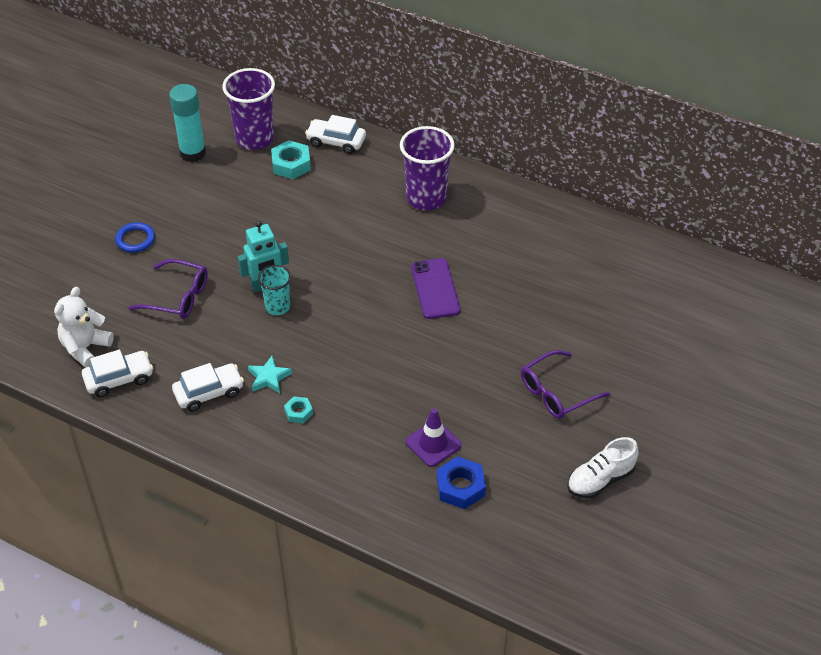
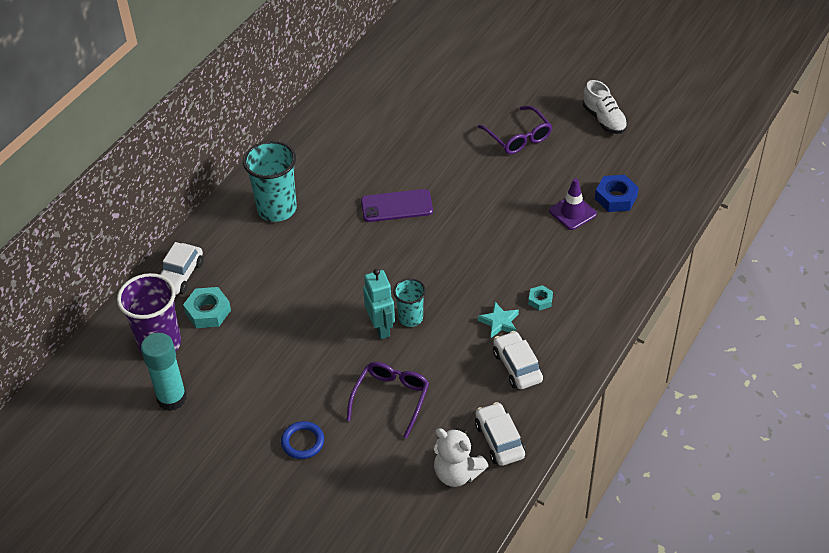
camera: 85 degrees left, 0 degrees up
(426, 198) = (277, 209): purple cup -> turquoise cup

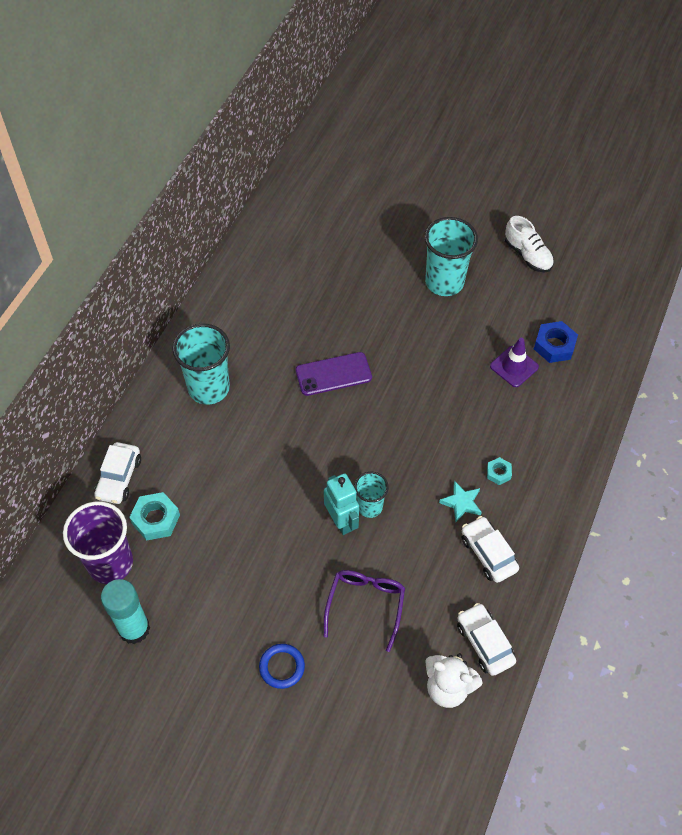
camera: 10 degrees left, 10 degrees up
(518, 137) = (444, 282): purple glasses -> turquoise cup

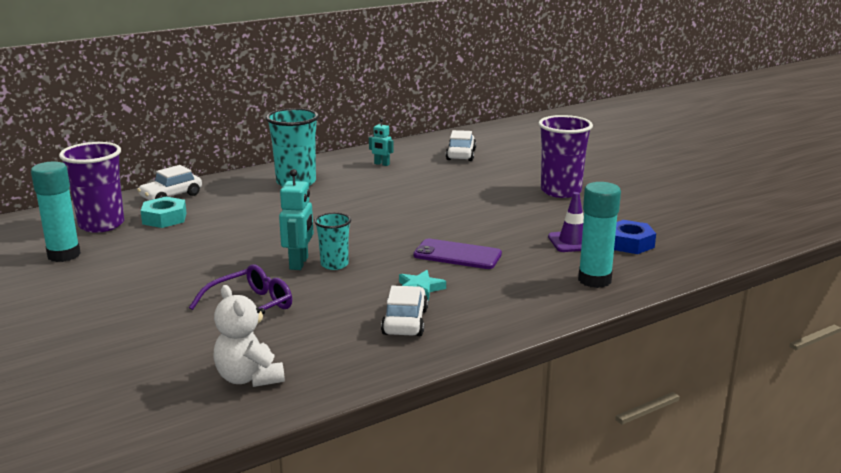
camera: 35 degrees right, 35 degrees down
(253, 309) = (381, 164): none -> turquoise robot
(282, 667) = (131, 311): blue ring -> none
(333, 374) = (401, 202): purple phone -> purple phone (457, 255)
(444, 282) = (561, 191): turquoise cup -> purple cup
(484, 643) = (324, 367): white car -> white car (461, 155)
(498, 473) = (479, 286): turquoise nut -> none
(527, 255) = (660, 199): white shoe -> none
(568, 417) = (594, 280): none -> turquoise glue stick

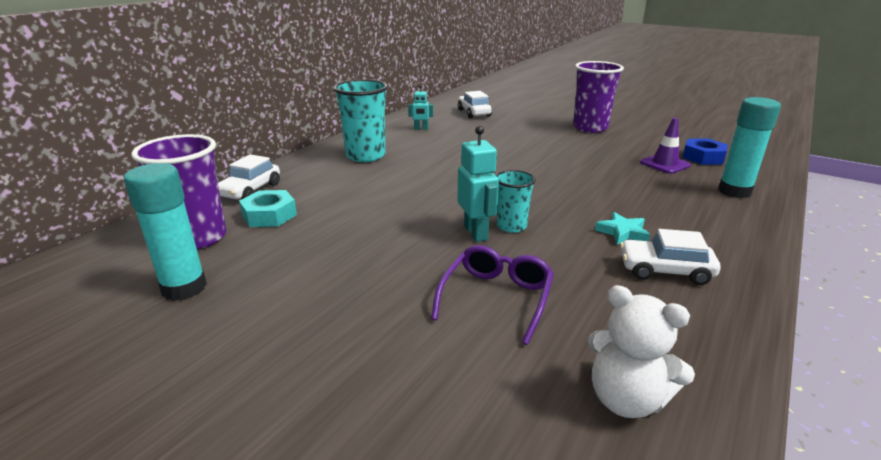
camera: 25 degrees left, 5 degrees up
(405, 322) = (665, 271): white car -> white car turned 60 degrees counterclockwise
(457, 255) = (601, 193): purple phone -> none

